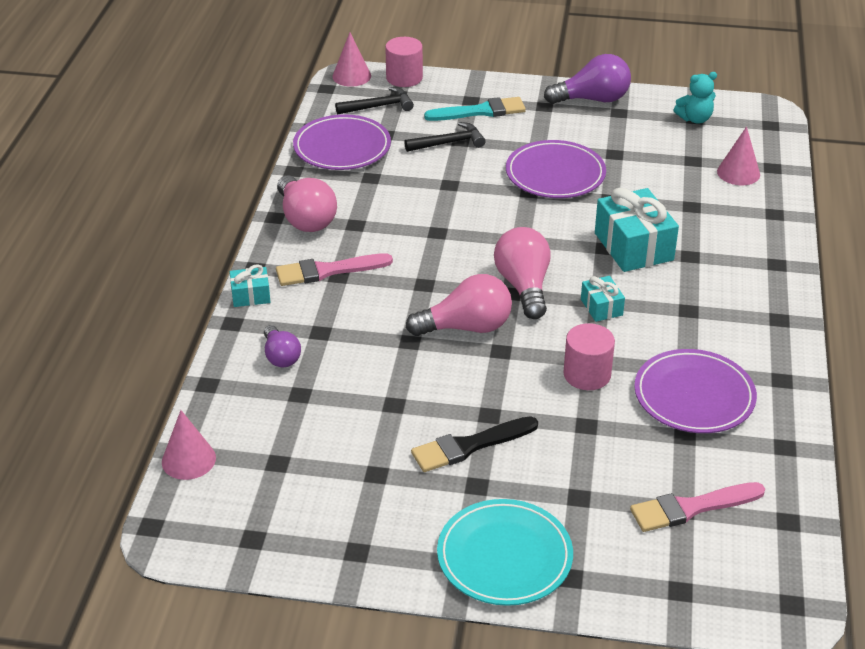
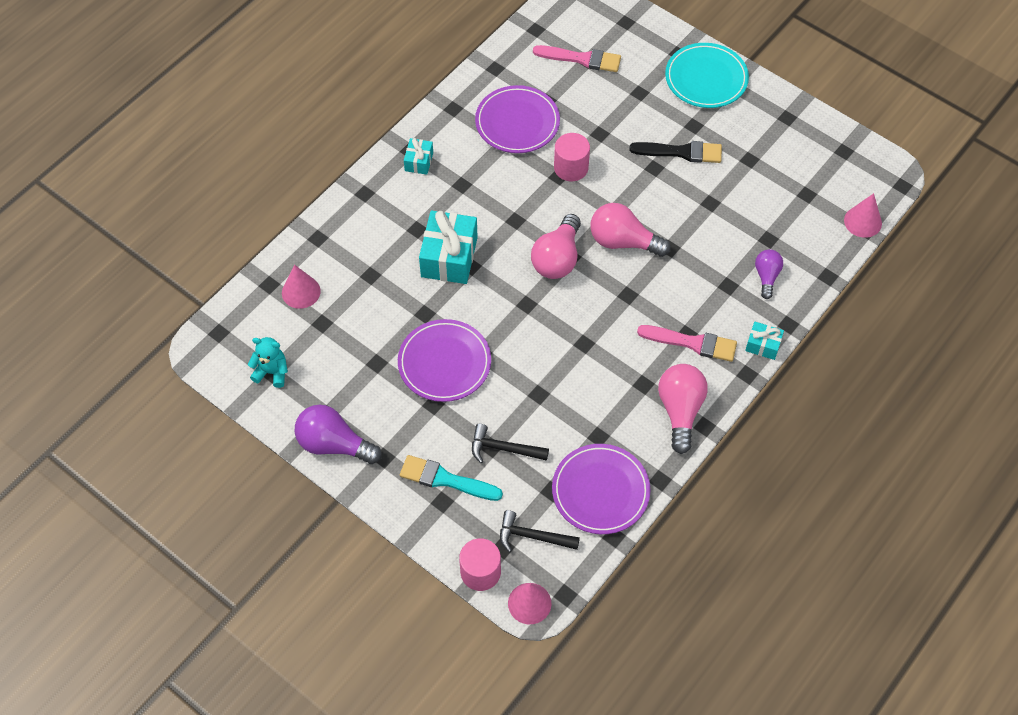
camera: 150 degrees left, 20 degrees up
(601, 307) = (518, 214): turquoise gift -> turquoise gift (419, 161)

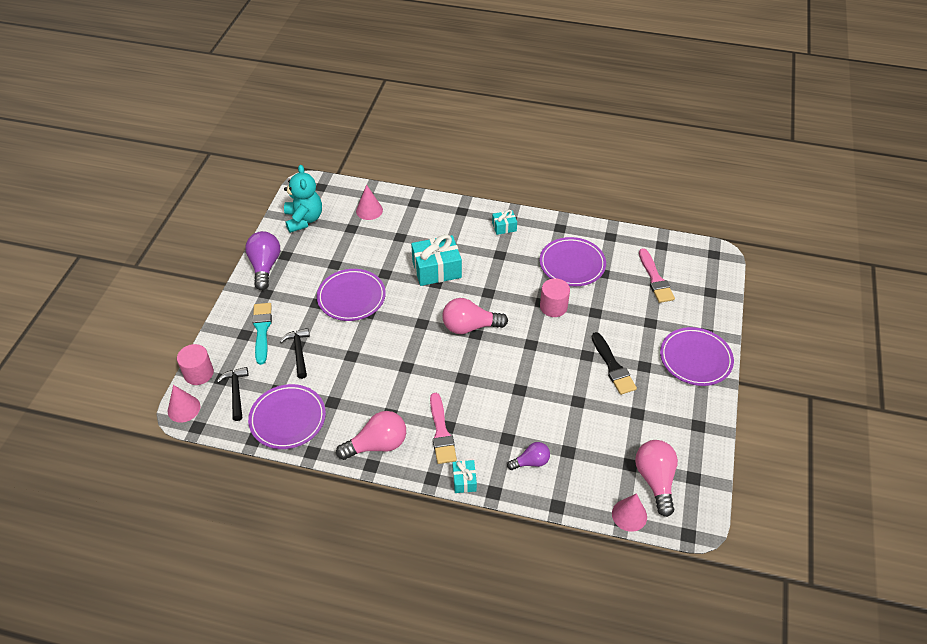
camera: 65 degrees right, 10 degrees down
(272, 372) = (304, 219): turquoise teddy bear -> turquoise teddy bear, size x1.63
(623, 241) = (507, 359): pink light bulb -> pink light bulb (655, 480)
(706, 78) = (695, 359): turquoise plate -> purple plate

